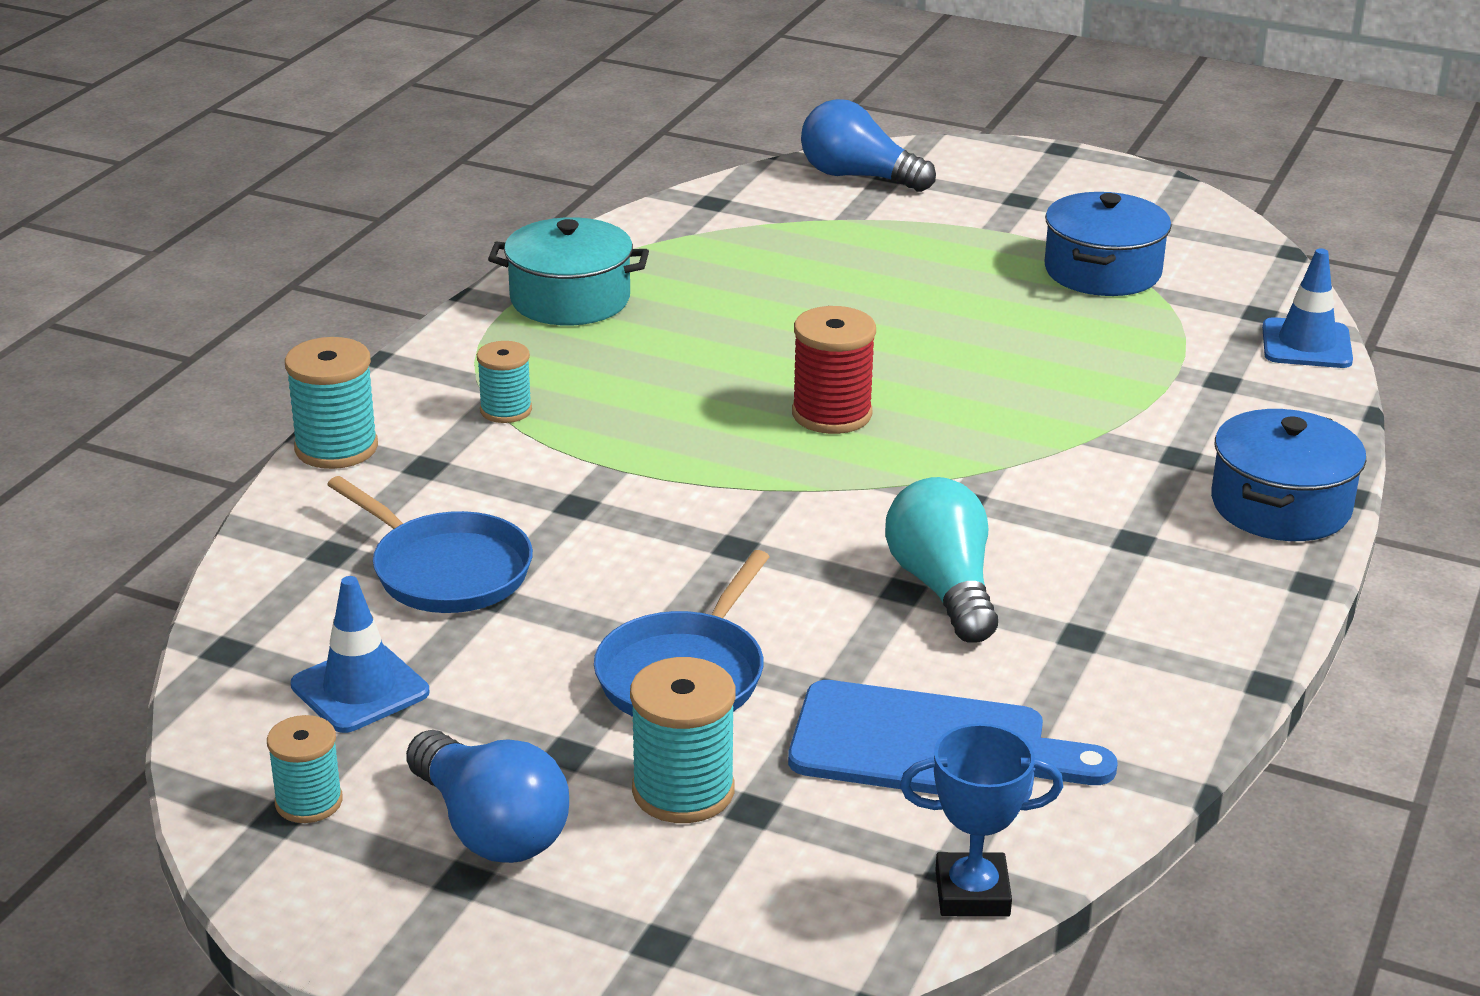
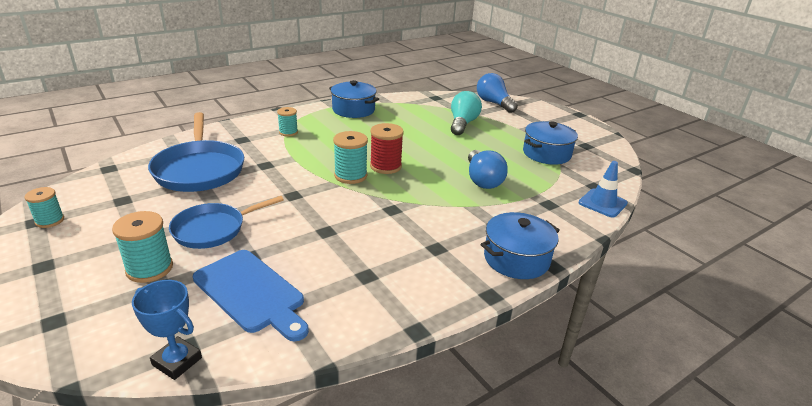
camera: 30 degrees right, 0 degrees up
(336, 448) = (227, 127): turquoise spool -> turquoise spool (350, 176)
(360, 689) = (120, 193): blue traffic cone -> none
(445, 570) = (199, 169): blue pan -> blue pan, size x1.52
(490, 828) = (78, 253): blue light bulb -> blue light bulb (482, 180)
(570, 299) = (353, 110): turquoise pot -> blue pot
(943, 588) = (341, 236): turquoise light bulb -> turquoise light bulb (462, 124)

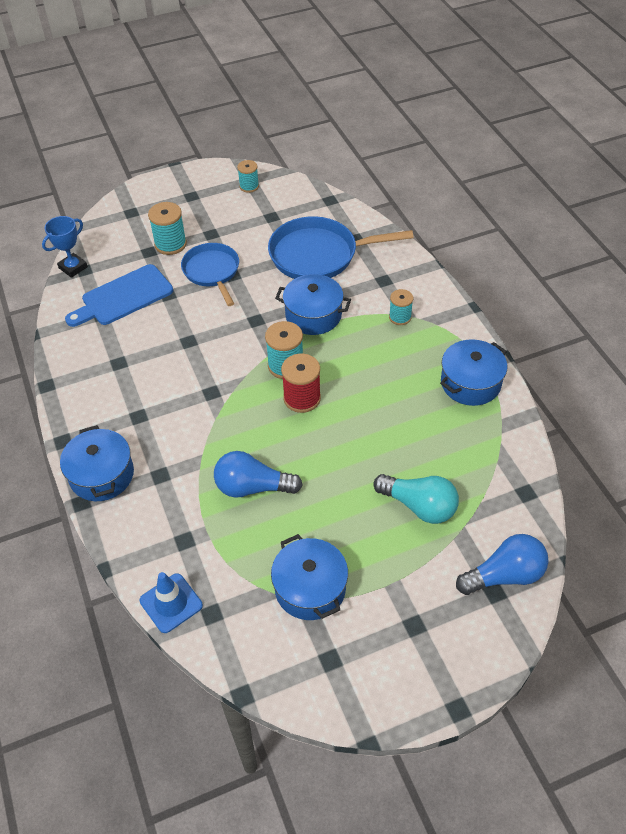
camera: 105 degrees right, 20 degrees up
(286, 167) = (313, 315): none -> blue pot

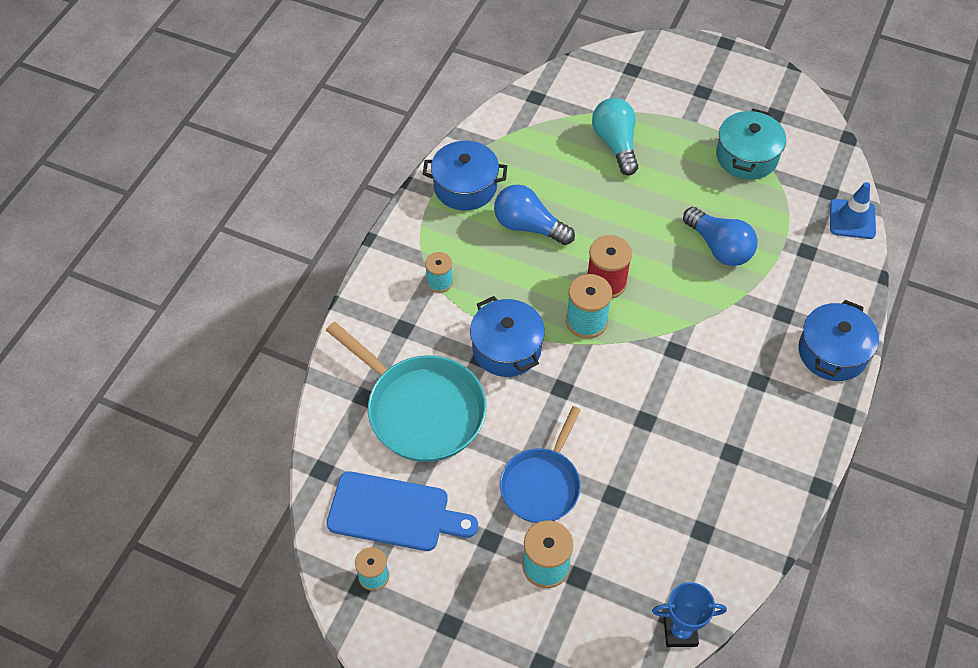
camera: 135 degrees left, 5 degrees up
(123, 297) = (660, 533): blue cutting board -> blue cutting board (394, 512)
(310, 588) = (746, 156): blue pot -> turquoise pot
(318, 255) = (421, 409): blue pan -> turquoise pan
(504, 575) = (614, 72): blue light bulb -> blue light bulb (529, 226)

